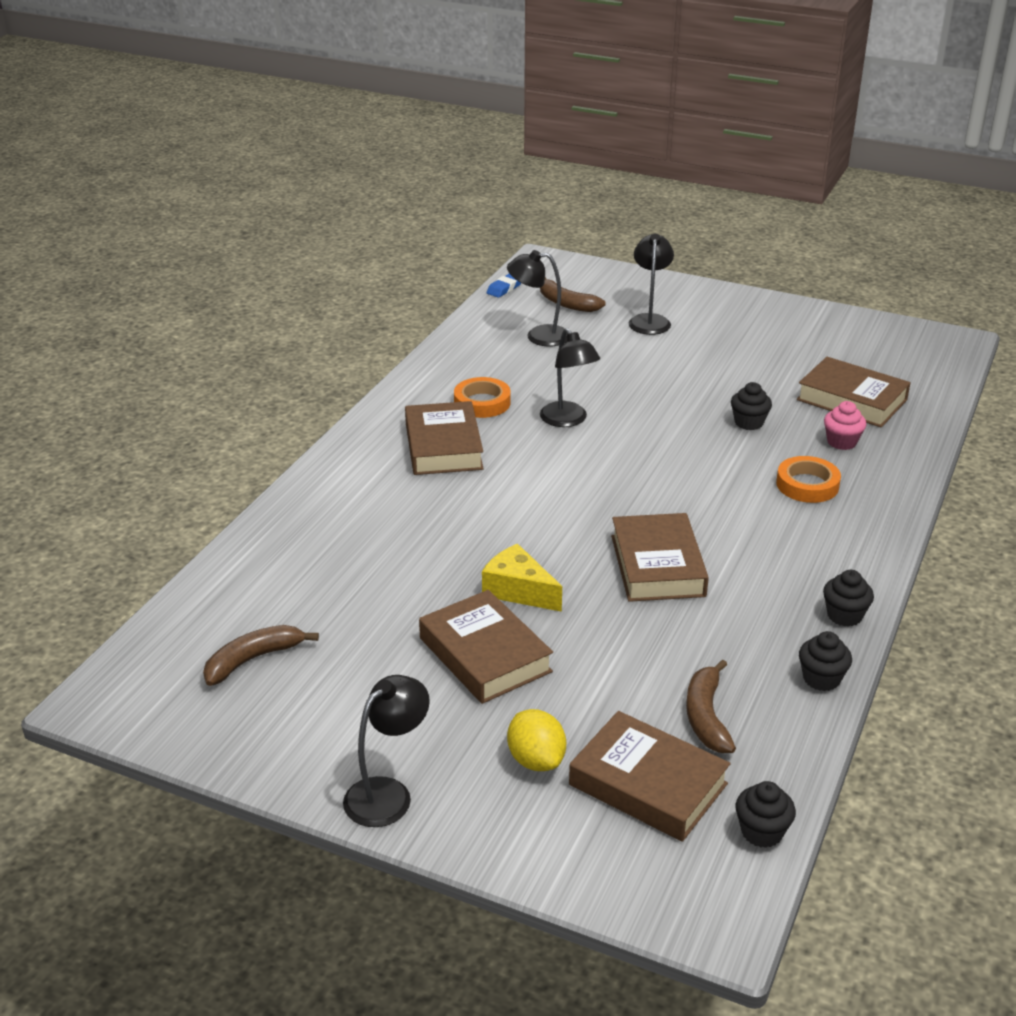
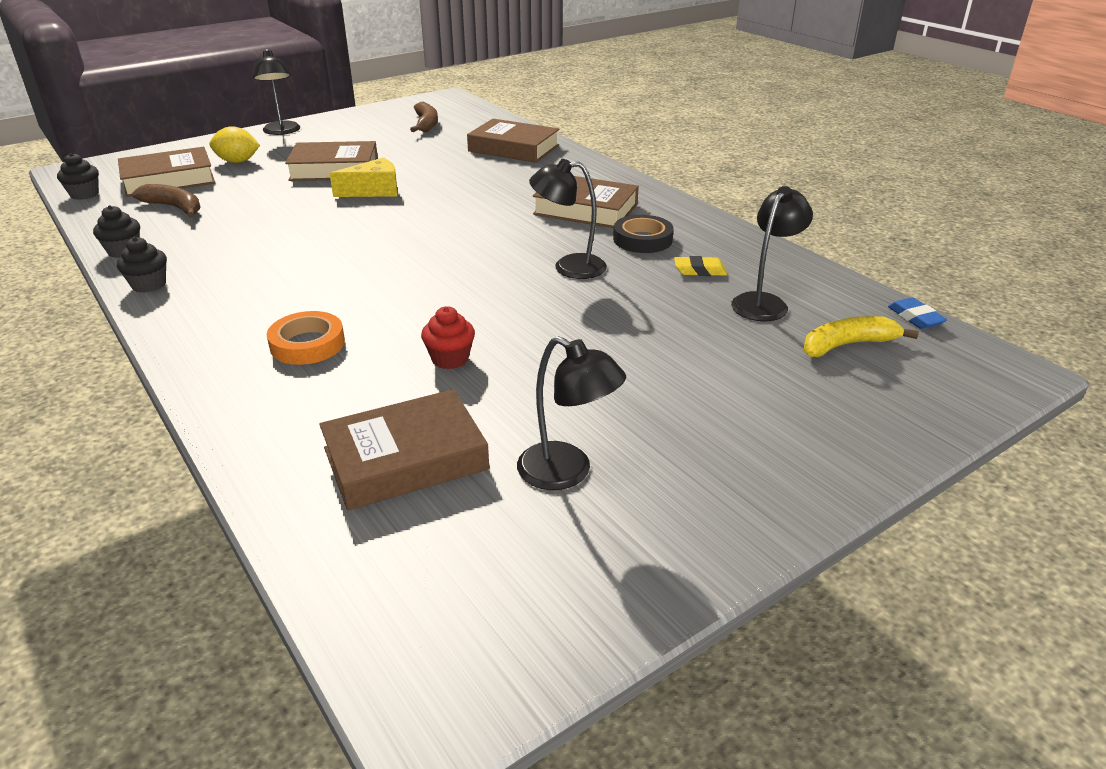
camera: 120 degrees right, 0 degrees up
(482, 402) = (642, 239): orange tape -> black tape
(514, 367) = (699, 271): none -> yellow eraser
(566, 303) = (847, 345): brown banana -> yellow banana
(649, 320) = (758, 388): black lamp -> black lamp (567, 473)
(657, 565) = (321, 239): brown book -> brown book (513, 148)
(749, 422) = (450, 359): black cupcake -> red cupcake
(841, 442) = (339, 402): pink cupcake -> none

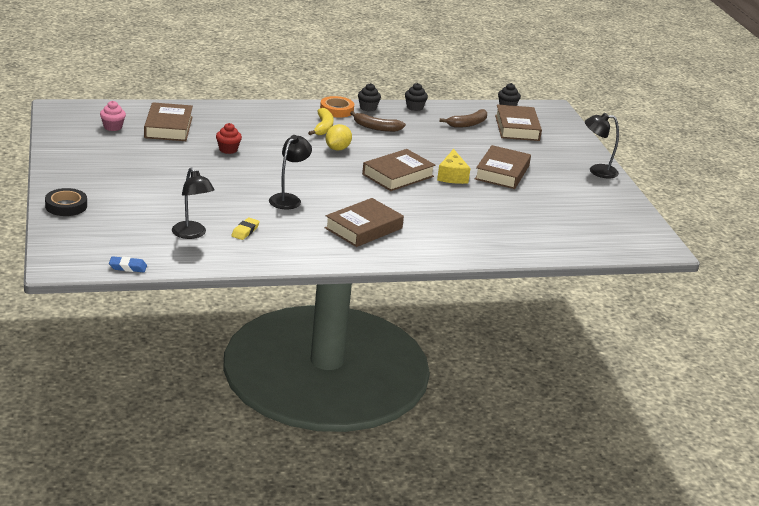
camera: 110 degrees right, 5 degrees down
(237, 161) = (538, 149): yellow lemon -> yellow lemon (337, 149)
(307, 344) = (273, 127): orange tape -> orange tape (336, 110)
(426, 124) = (585, 222): brown banana -> brown banana (376, 128)
(473, 539) = (113, 127): none -> pink cupcake
(513, 148) = (503, 239): brown book -> brown book (398, 175)
(567, 473) = (124, 149): black lamp -> none
(642, 239) = (301, 230): black tape -> black tape (66, 206)
(847, 345) = (129, 236): yellow banana -> yellow banana (323, 127)

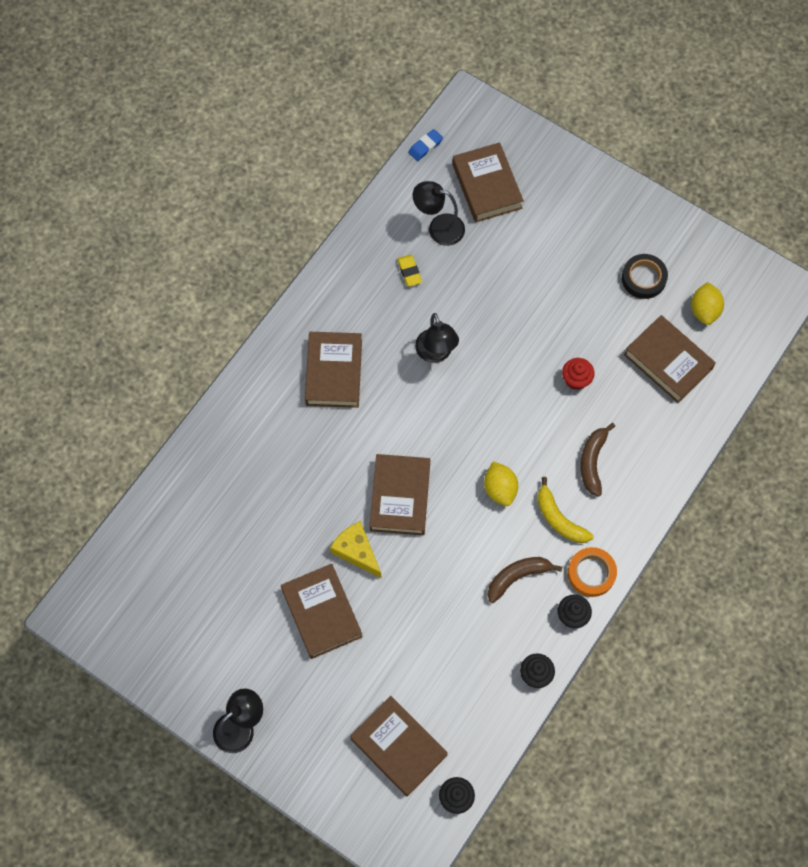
camera: 140 degrees right, 40 degrees up
(66, 206) = (564, 168): black tape -> black tape (643, 278)
(113, 127) = (704, 310): pink cupcake -> yellow lemon
(127, 229) = (486, 186): none -> brown book
(468, 124) = (451, 695): brown banana -> brown banana (592, 461)

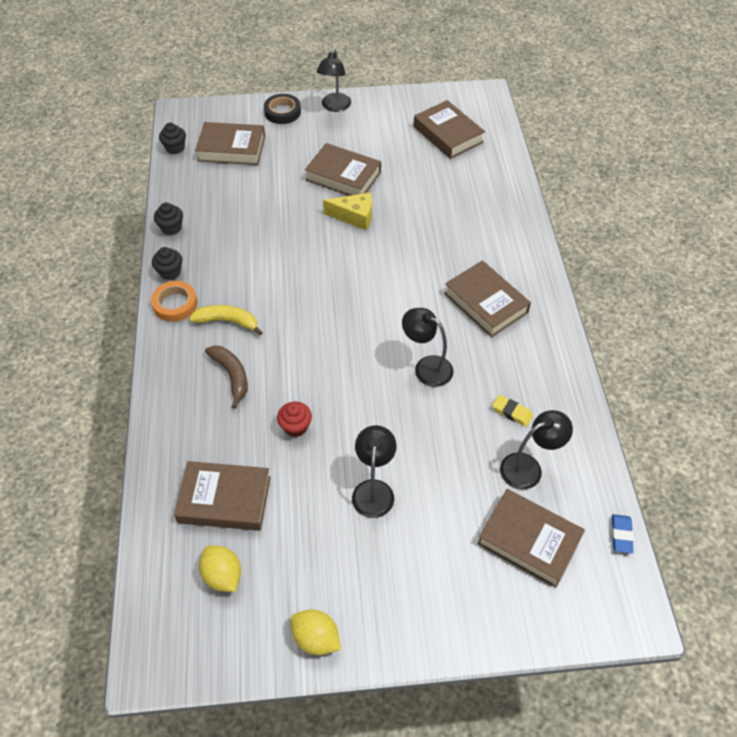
camera: 140 degrees right, 15 degrees down
(400, 497) = (357, 262): brown book -> brown book (448, 134)
(500, 489) = (289, 311): yellow lemon -> yellow lemon (316, 638)
(517, 577) = (229, 269): brown banana -> none
(558, 291) = (374, 490): none -> black lamp
(643, 278) = (306, 563): black tape -> black tape (282, 112)

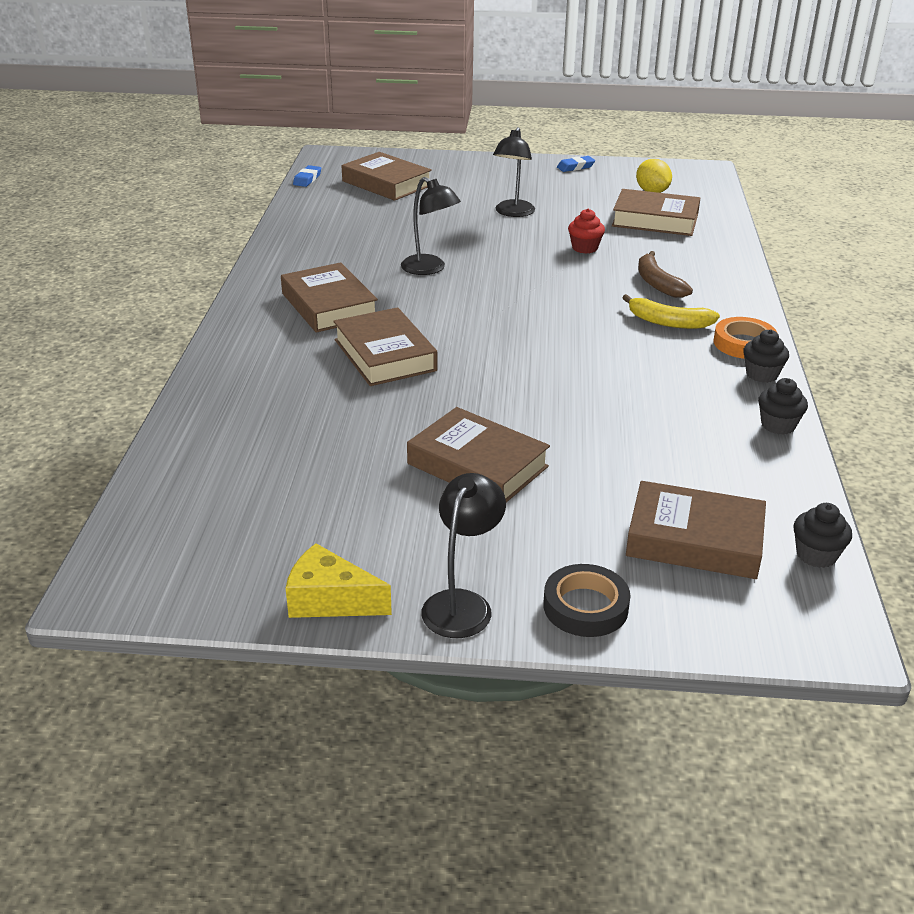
camera: 170 degrees left, 20 degrees down
(316, 638) = (575, 167): yellow lemon -> blue eraser
(354, 216) = (473, 407): yellow cheese -> yellow cheese (330, 600)
(448, 134) = (246, 513): brown book -> brown book (385, 355)
(512, 412) = (355, 236): yellow eraser -> none
(528, 467) = (361, 210): black lamp -> none

